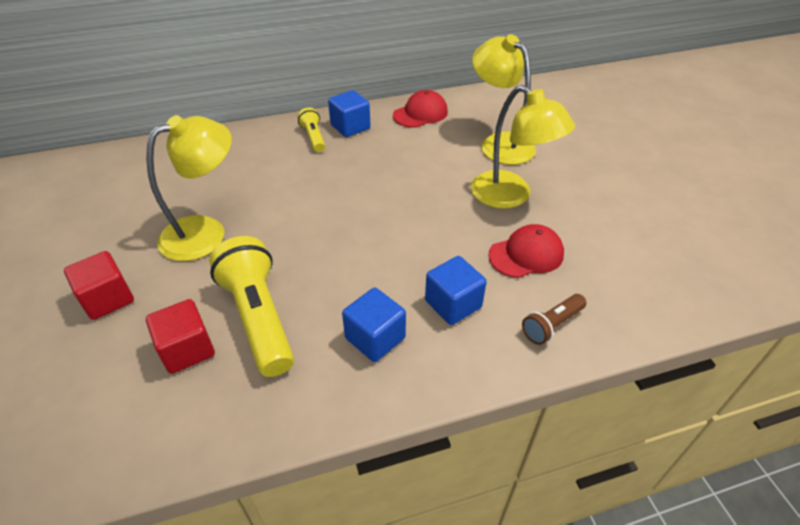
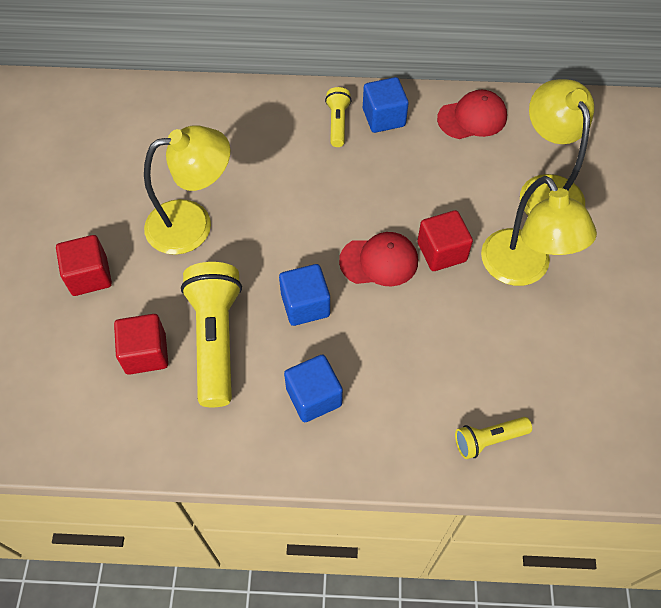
camera: 20 degrees right, 15 degrees up
(439, 200) = (441, 252): none -> red cube
(453, 304) = (402, 384): blue cube -> blue cube (305, 305)
(526, 254) = (503, 350): red cap -> red cap (379, 261)
(552, 325) = (488, 440): brown flashlight -> yellow flashlight

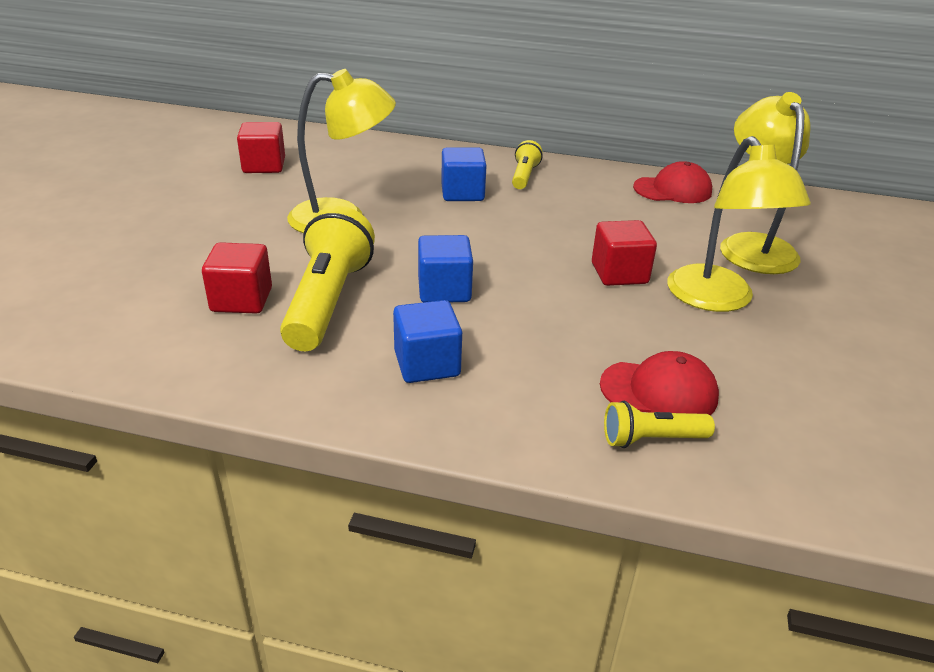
camera: 10 degrees right, 25 degrees down
(89, 276) = (212, 237): red cube -> red cube (264, 166)
(379, 261) = (542, 270): red cap -> red cap (659, 391)
(383, 117) = (575, 178): blue cube -> blue cube (462, 193)

